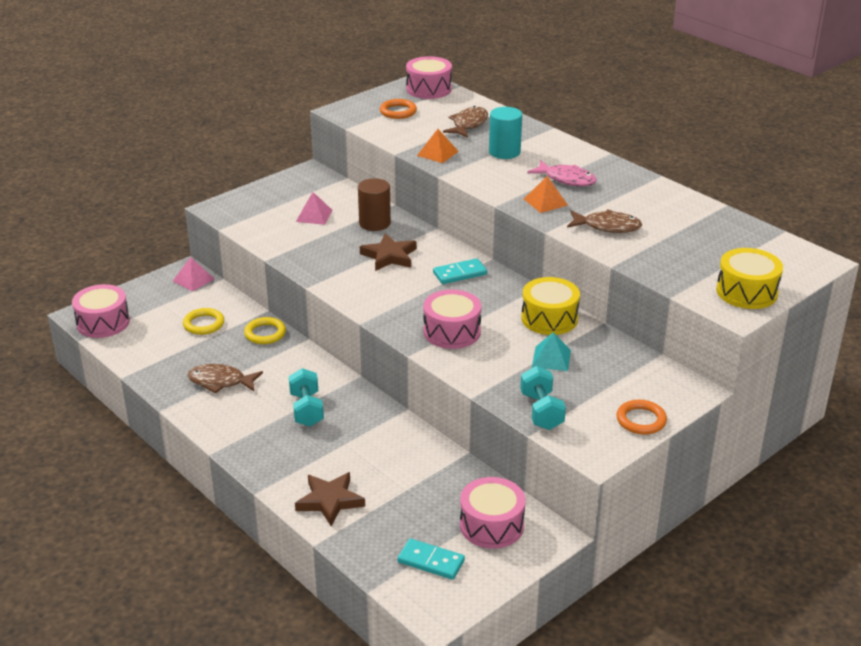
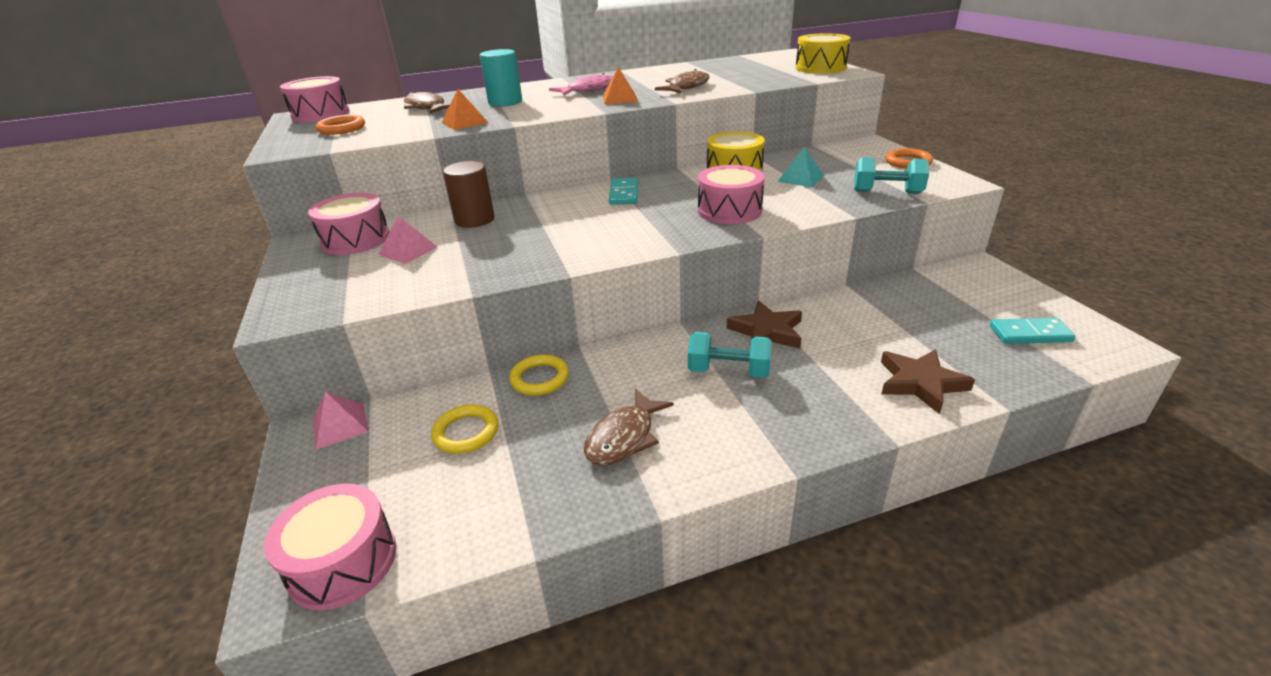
camera: 65 degrees left, 0 degrees up
(389, 256) = (553, 221): brown star -> brown star (767, 331)
(431, 561) = (1030, 334): turquoise domino -> turquoise domino turned 45 degrees clockwise
(491, 525) = (966, 292): pink drum -> pink drum (356, 240)

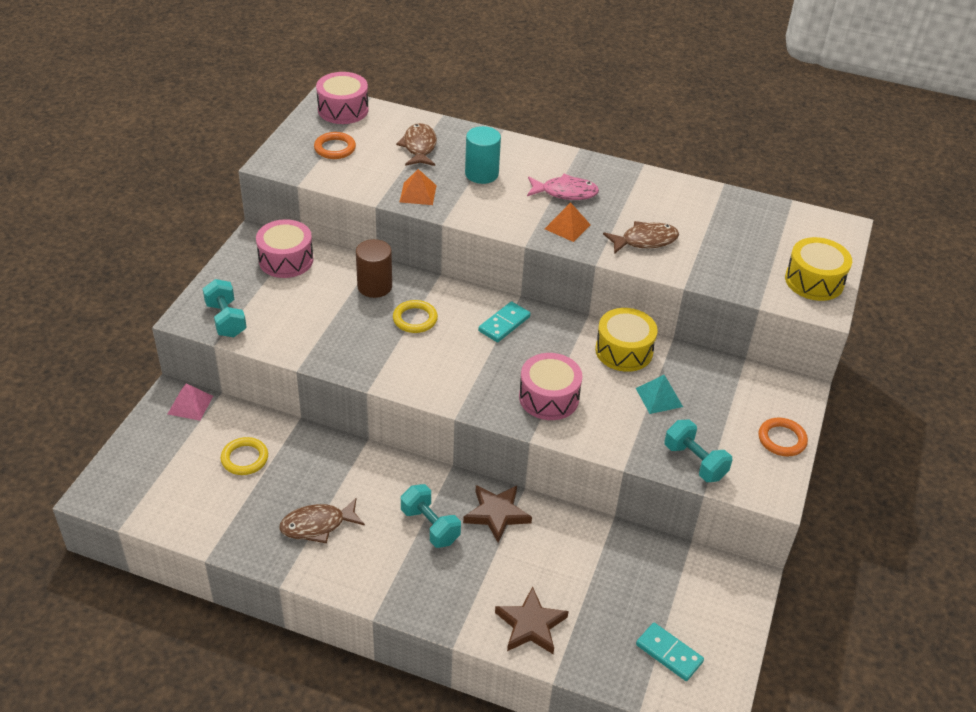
camera: 35 degrees right, 10 degrees up
(334, 300) = (226, 320): none -> turquoise dumbbell
(343, 562) = (129, 496): pink drum -> none
(408, 250) = (304, 295): pink pyramid -> none
(540, 378) = (319, 447): yellow ring -> yellow ring (415, 319)

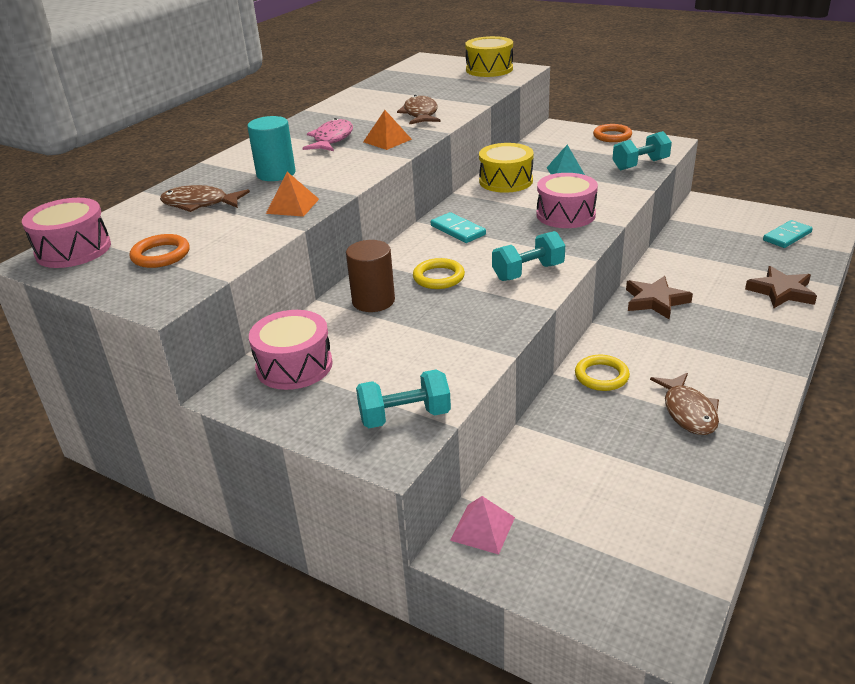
camera: 75 degrees left, 10 degrees down
(245, 458) = (586, 471): yellow ring -> yellow ring (601, 376)
(430, 526) = (676, 338): turquoise dumbbell -> turquoise dumbbell (528, 272)

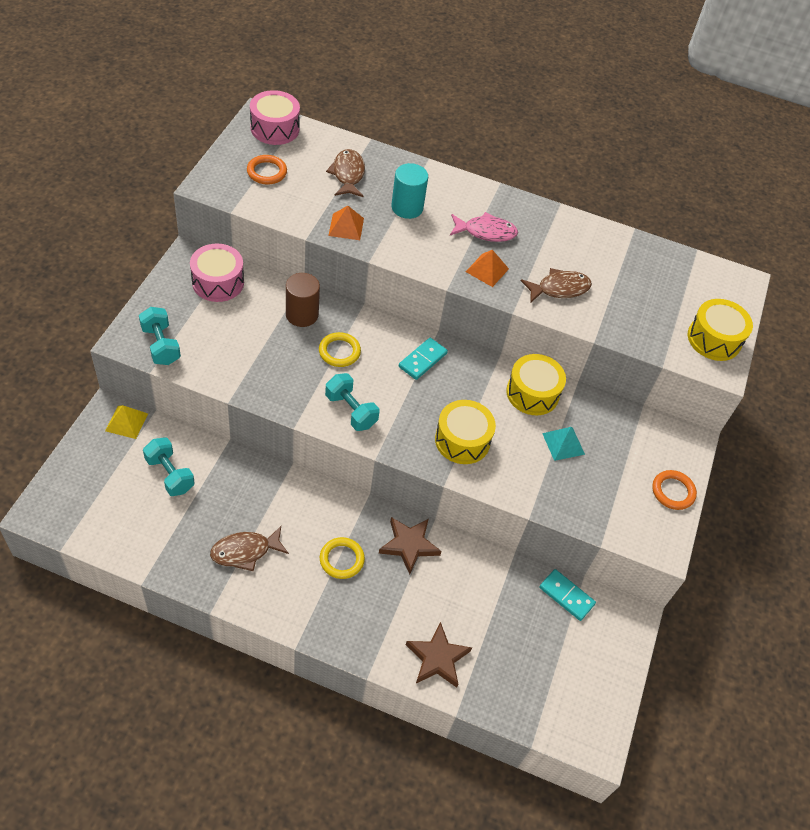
camera: 70 degrees right, 20 degrees up
(482, 528) = (126, 422): pink pyramid -> yellow pyramid
(565, 215) = (462, 440): pink drum -> yellow drum
(601, 376) = (290, 495): yellow ring -> yellow ring (341, 559)
(640, 165) = (593, 512): turquoise dumbbell -> turquoise dumbbell (170, 474)
(787, 236) = (559, 689): turquoise domino -> turquoise domino (566, 596)

